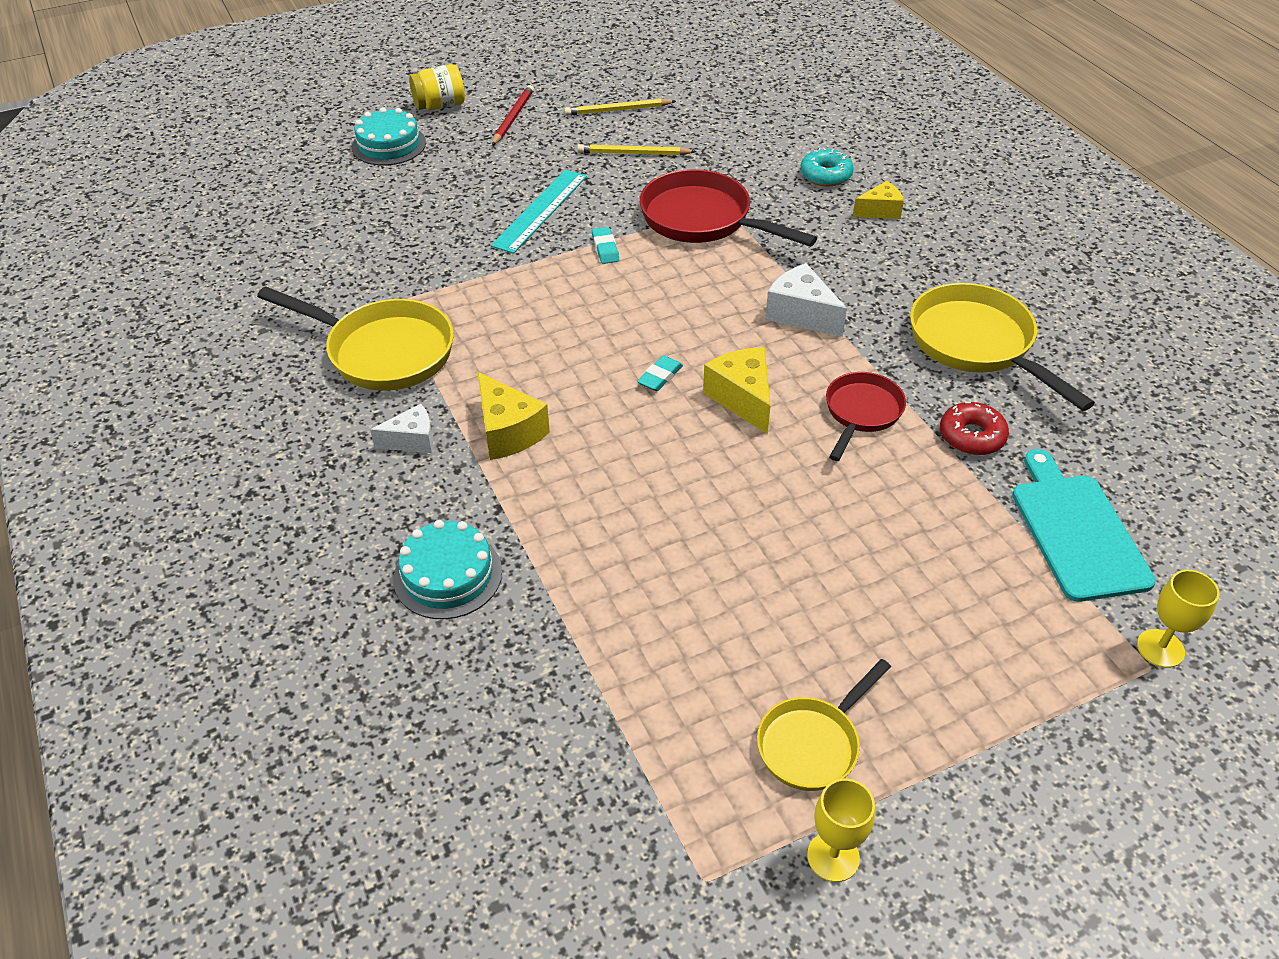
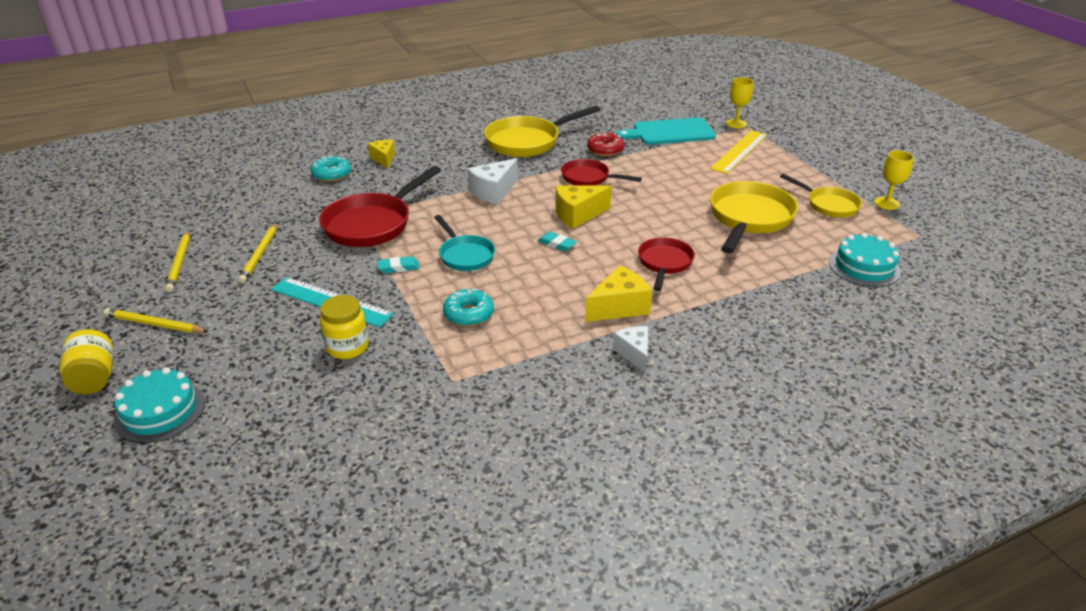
camera: 90 degrees left, 10 degrees down
(383, 351) = (524, 380): yellow pan -> yellow pan (749, 219)
(448, 575) = (762, 326): turquoise cake -> turquoise cake (864, 267)
(460, 230) = (347, 347): none -> yellow jar
(507, 306) = (468, 314): none -> turquoise donut
(513, 118) = (154, 324): red pencil -> yellow pencil
(609, 484) = (664, 263): none -> red pan
(631, 297) = (465, 255): none -> turquoise pan
(1019, 633) = (739, 151): none -> yellow ruler

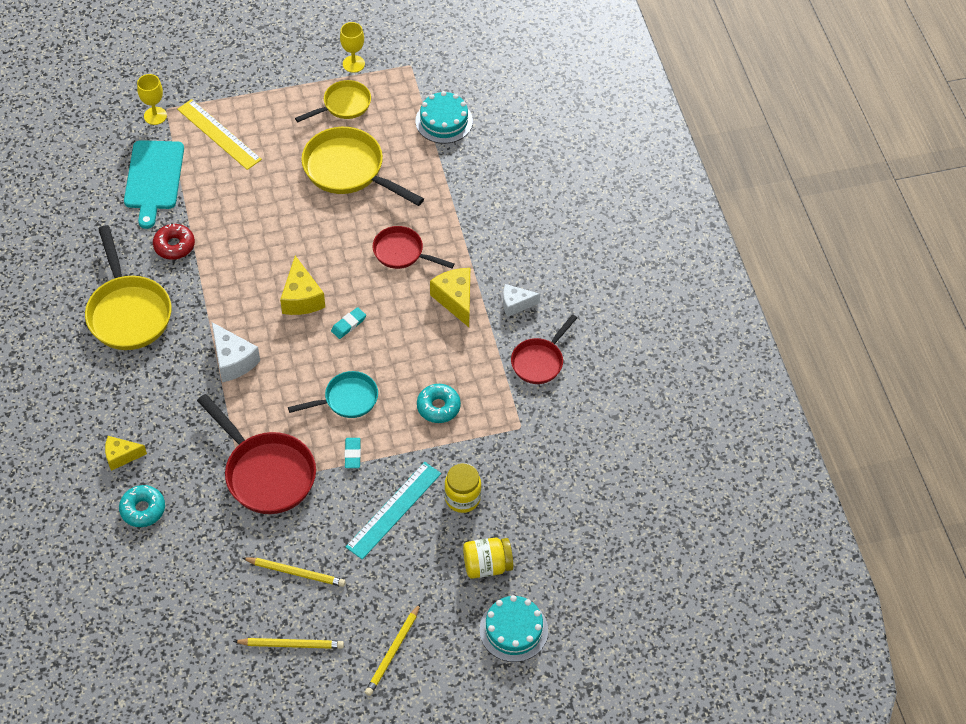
camera: 80 degrees left, 20 degrees up
(94, 378) = (460, 687): yellow jar -> yellow jar (487, 565)
(589, 178) = (232, 274): red pan -> red pan (539, 361)

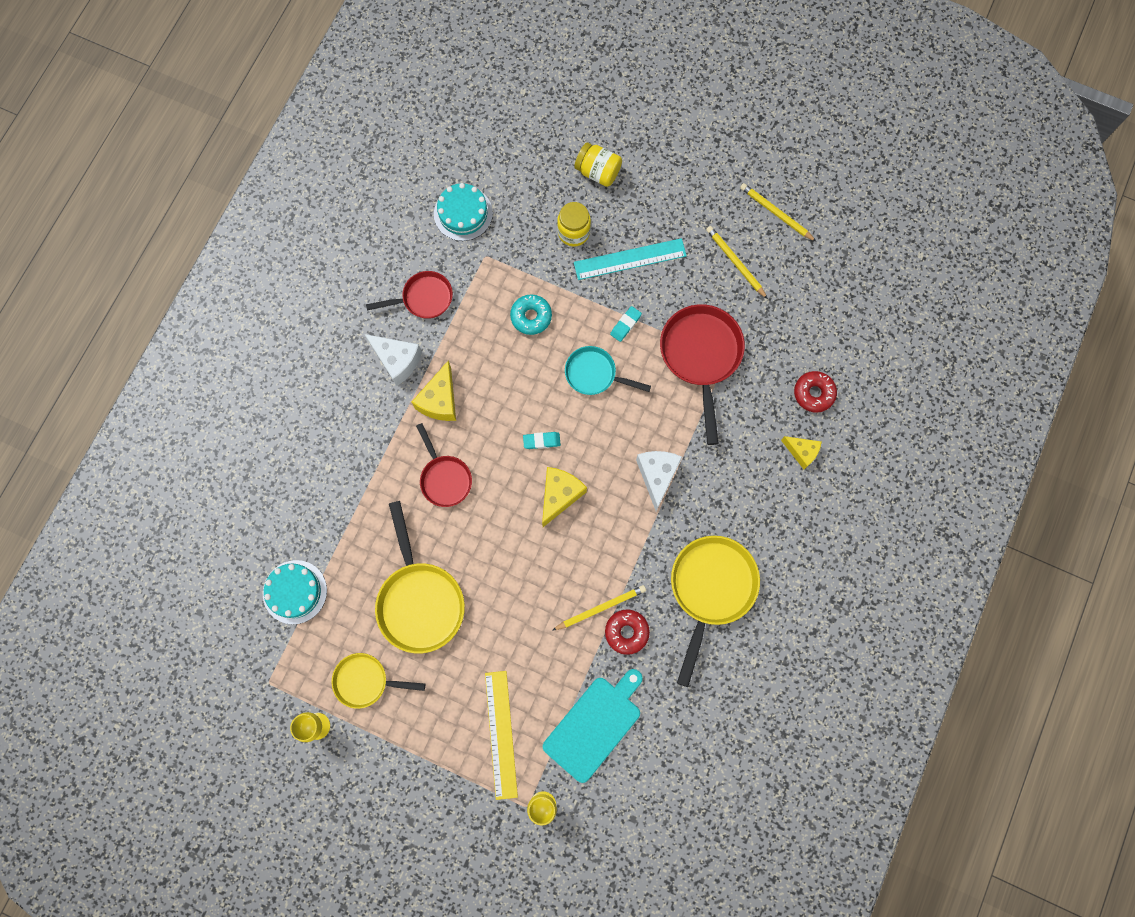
camera: 140 degrees left, 20 degrees up
(143, 509) = (814, 393): turquoise donut -> red donut
(393, 652) = (710, 159): yellow pencil -> yellow pencil (600, 608)
(513, 630) = (617, 116): turquoise cake -> turquoise cake (463, 213)
(516, 304) = (397, 361): white cheese -> white cheese, size x1.51

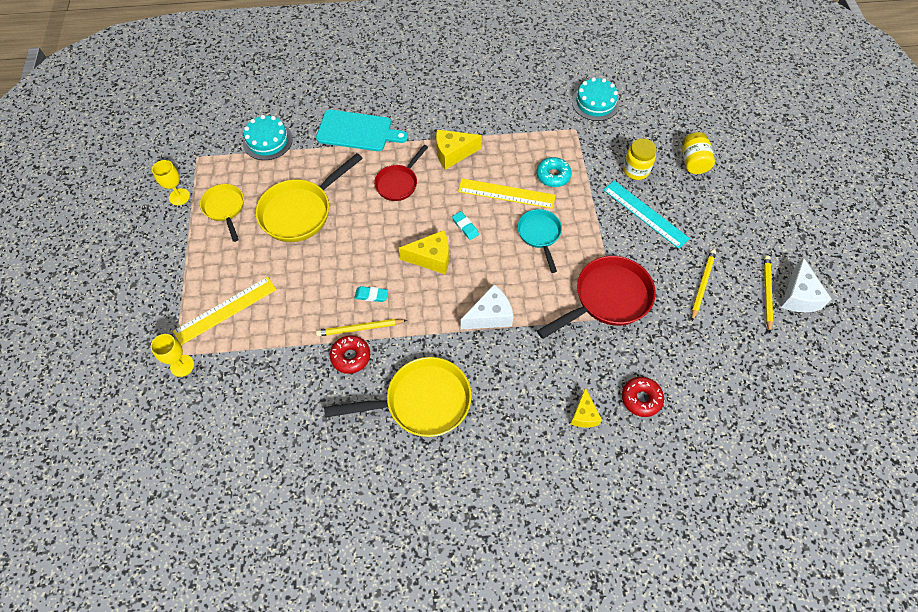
camera: 60 degrees right, 15 degrees down
(397, 361) = (464, 118): white cheese -> white cheese (798, 296)
(423, 298) = (518, 111): red pan -> none
(525, 376) = (506, 193): none -> yellow ruler
(594, 725) = (263, 371): turquoise cutting board -> turquoise cutting board (357, 131)
(600, 608) = (360, 328): yellow pencil -> yellow pencil turned 135 degrees clockwise
(625, 325) = (593, 236): turquoise eraser -> turquoise eraser (371, 295)

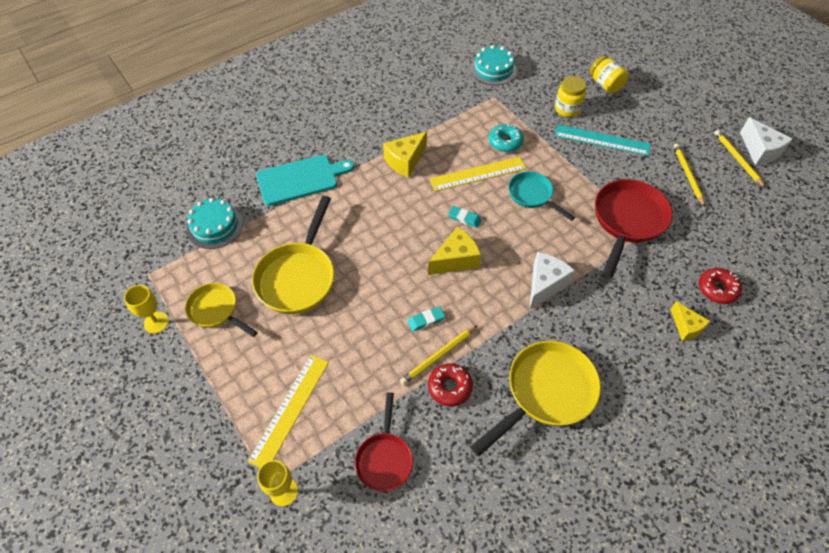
camera: 30 degrees left, 5 degrees down
(398, 183) = (375, 208): red pan -> red pan (384, 458)

